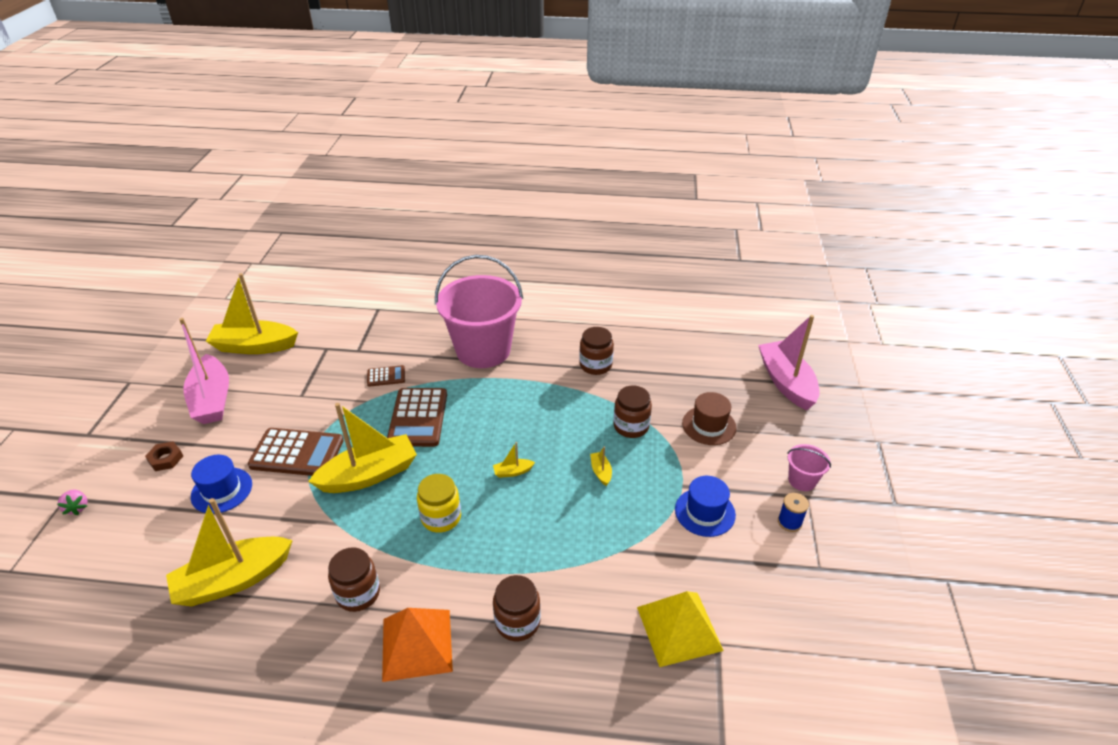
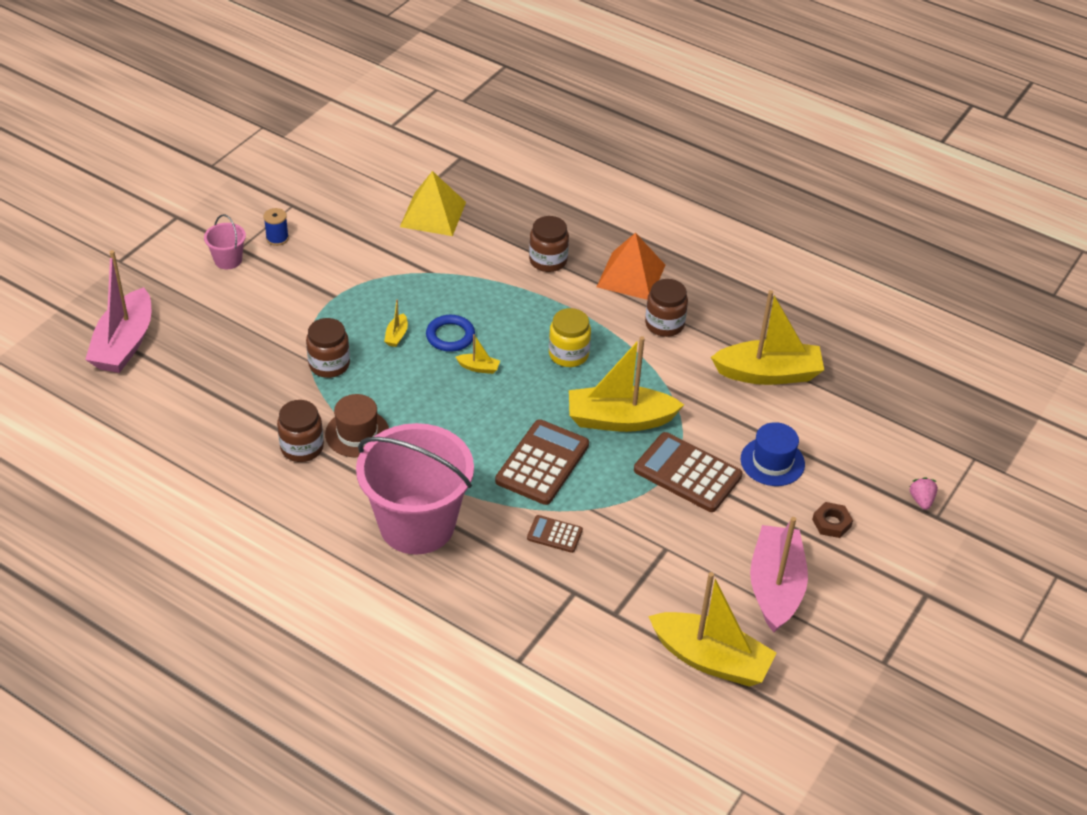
camera: 155 degrees left, 5 degrees up
(556, 490) = (450, 336): none -> blue ring
(705, 512) = (337, 271): blue hat -> none
(709, 425) = (253, 335): brown hat -> brown hat (357, 433)

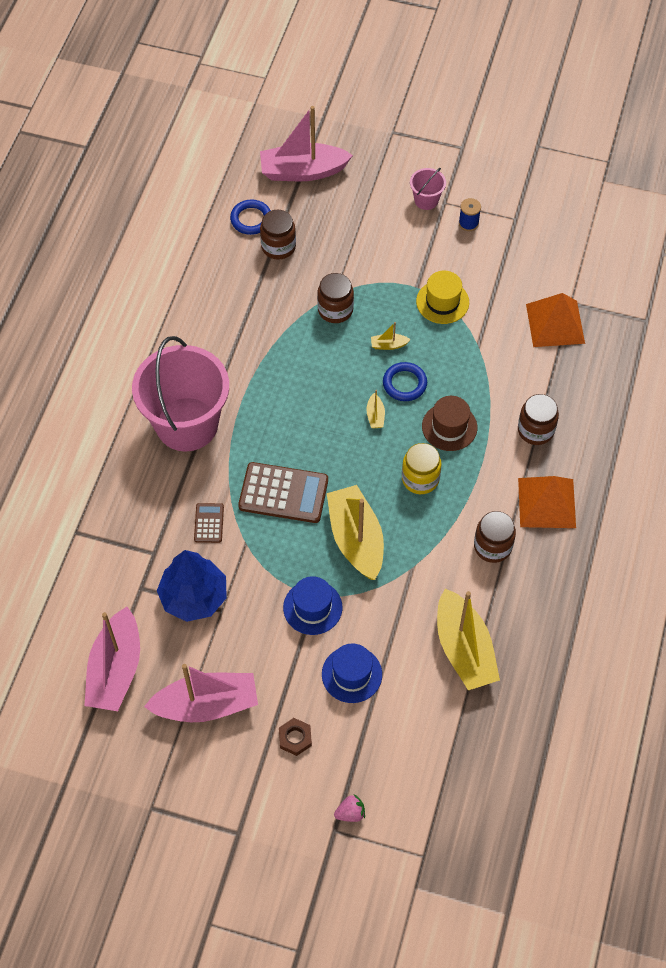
camera: 75 degrees right, 15 degrees up
(164, 403) = (251, 219): none -> blue ring
(302, 447) = (238, 322): brown jar -> brown jar (278, 247)
(357, 433) = (267, 354): brown hat -> brown hat (449, 427)
(364, 282) = (442, 302): none -> yellow hat
(433, 214) = (555, 323): yellow pyramid -> orange pyramid
(642, 568) = (194, 596): none -> blue tree
(687, 473) = (312, 607): brown calculator -> blue hat
(710, 659) = (115, 669): yellow boat -> pink boat

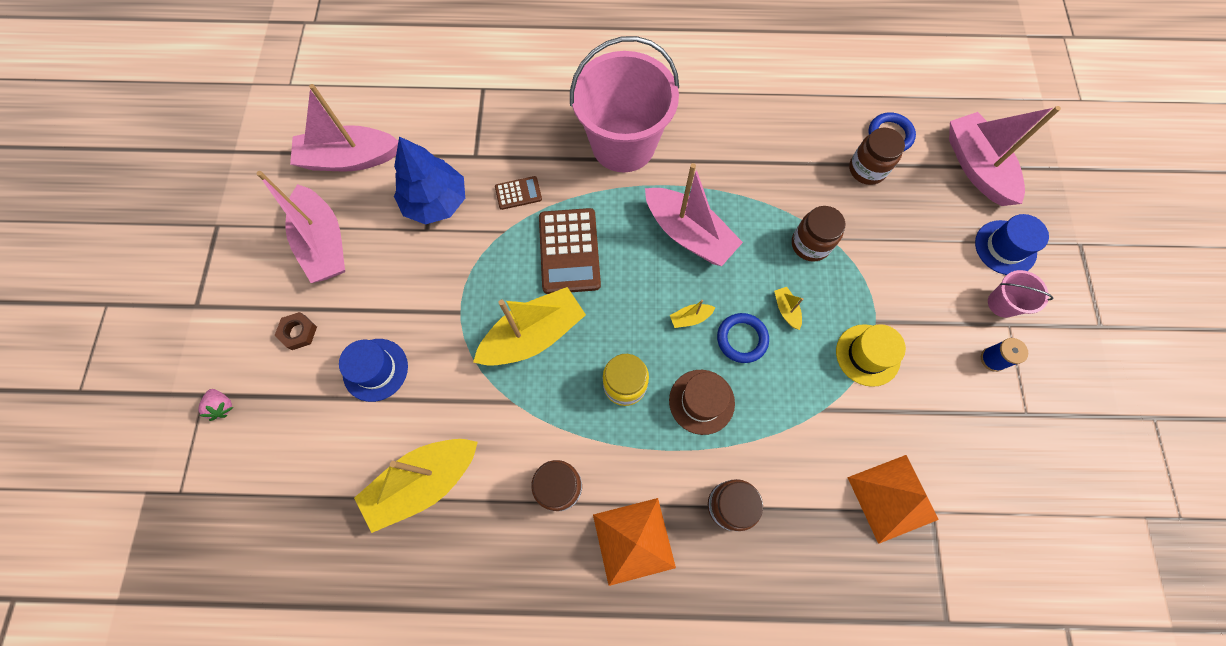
camera: 75 degrees right, 10 degrees up
(297, 396) = (689, 234): none -> pink boat
(312, 607) = (445, 312): blue hat -> blue hat (1005, 247)

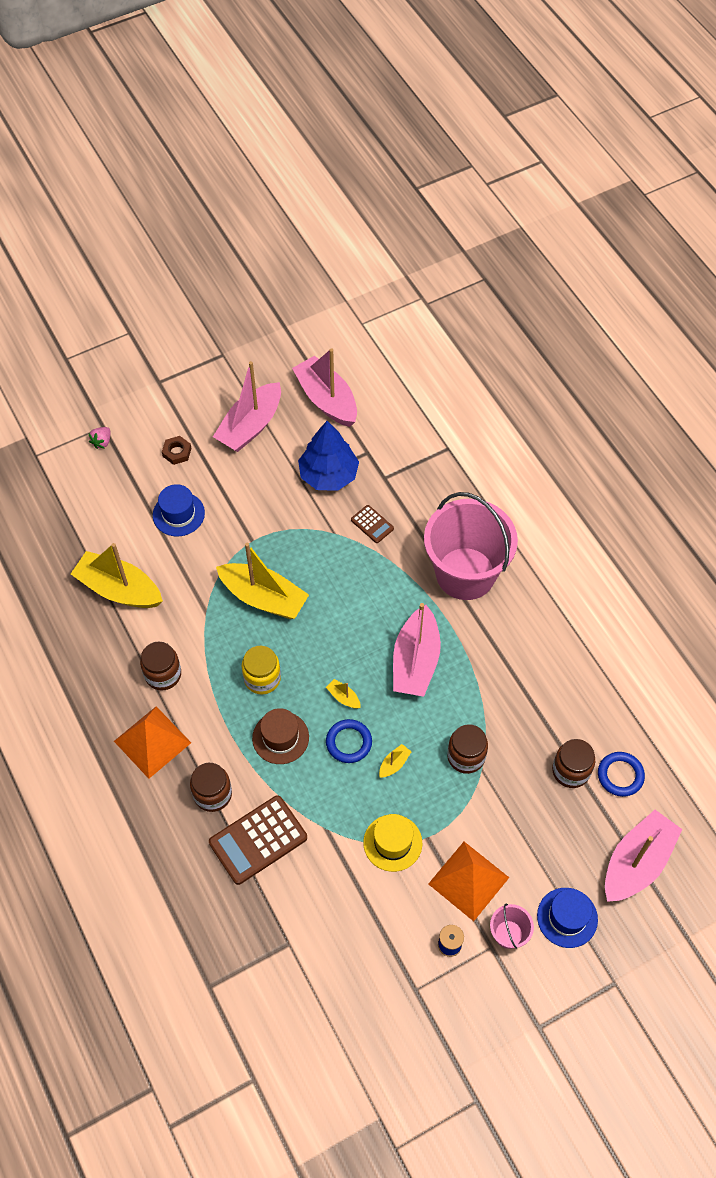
camera: 60 degrees right, 10 degrees down
(569, 251) = (346, 585): brown calculator -> brown calculator (258, 840)
(892, 498) = (283, 909): orange pyramid -> orange pyramid (468, 880)

